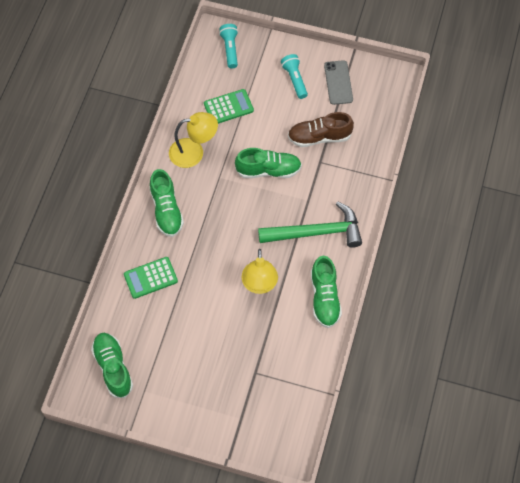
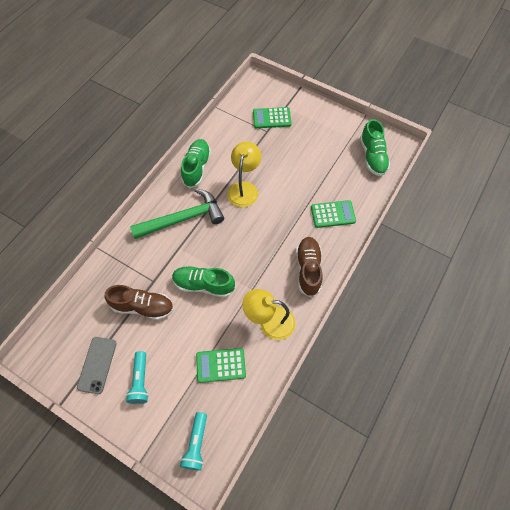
camera: 165 degrees left, 0 degrees up
(166, 210) = (308, 269): green shoe -> brown shoe
(254, 395) = (272, 118): none -> green calculator
(316, 232) = (183, 218): green hammer -> green hammer turned 150 degrees clockwise

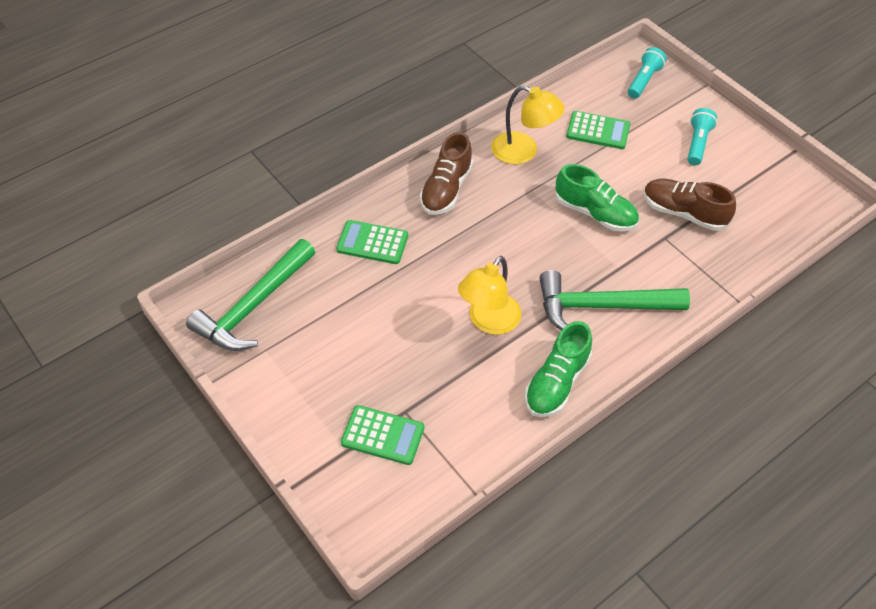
camera: 160 degrees left, 10 degrees down
(97, 365) = (749, 172): grey phone -> none
(372, 156) = (254, 306): green shoe -> green hammer

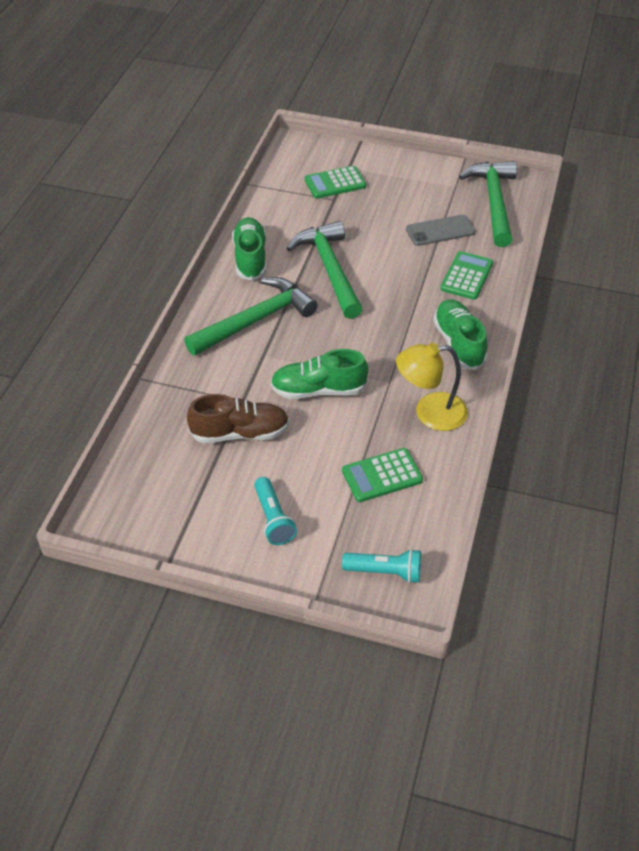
camera: 145 degrees right, 5 degrees down
(341, 304) = (440, 231): none -> grey phone
(372, 243) = (467, 276): green calculator -> green calculator turned 45 degrees counterclockwise
(446, 189) = (458, 343): brown shoe -> green shoe
(488, 322) = (330, 270): yellow lamp -> green hammer
(644, 80) = (385, 572): turquoise flashlight -> turquoise flashlight turned 75 degrees counterclockwise

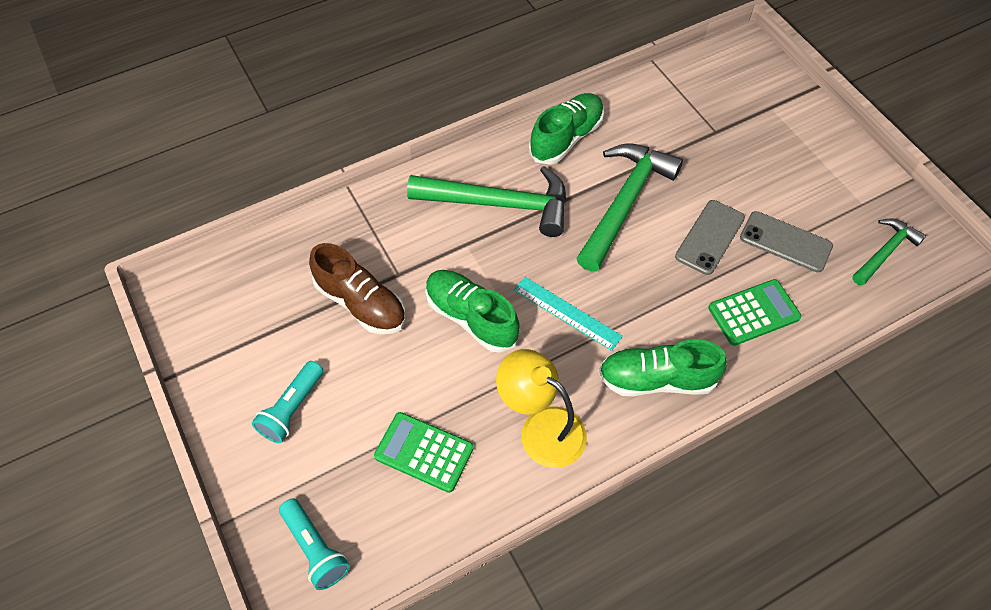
camera: 45 degrees right, 10 degrees up
(335, 183) = (737, 114): green calculator -> none
(370, 347) = (567, 313): none -> turquoise ruler
(398, 255) = (709, 237): none -> grey phone
(458, 343) = (657, 379): green shoe -> green shoe turned 120 degrees counterclockwise
(494, 202) = (885, 252): green hammer -> green hammer, size x0.56

